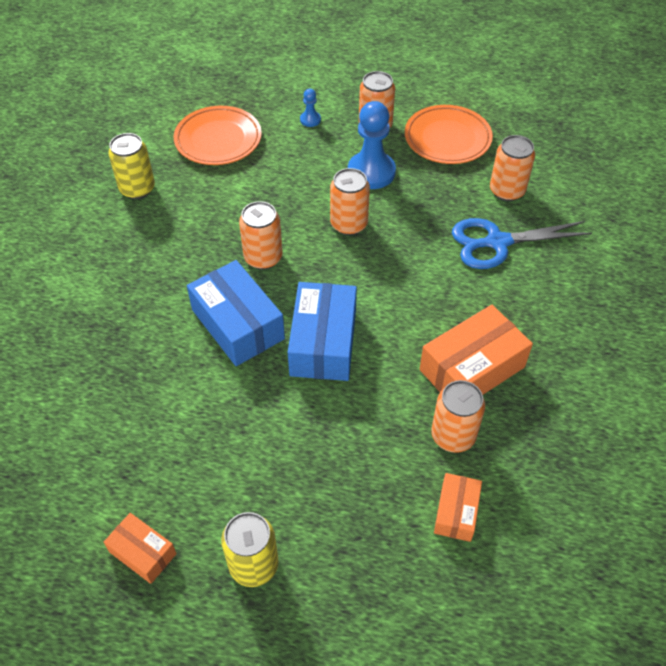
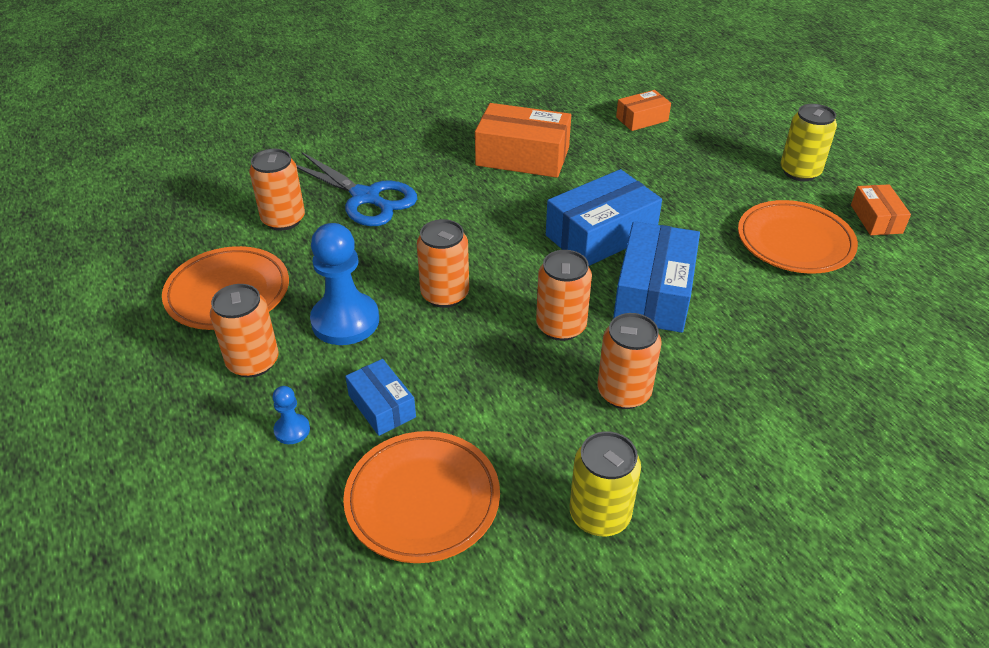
camera: 130 degrees left, 10 degrees down
(187, 458) = (794, 242): none -> orange plate
(290, 155) = (382, 406): none -> blue box
(453, 436) = (590, 141): orange can -> orange can (623, 392)

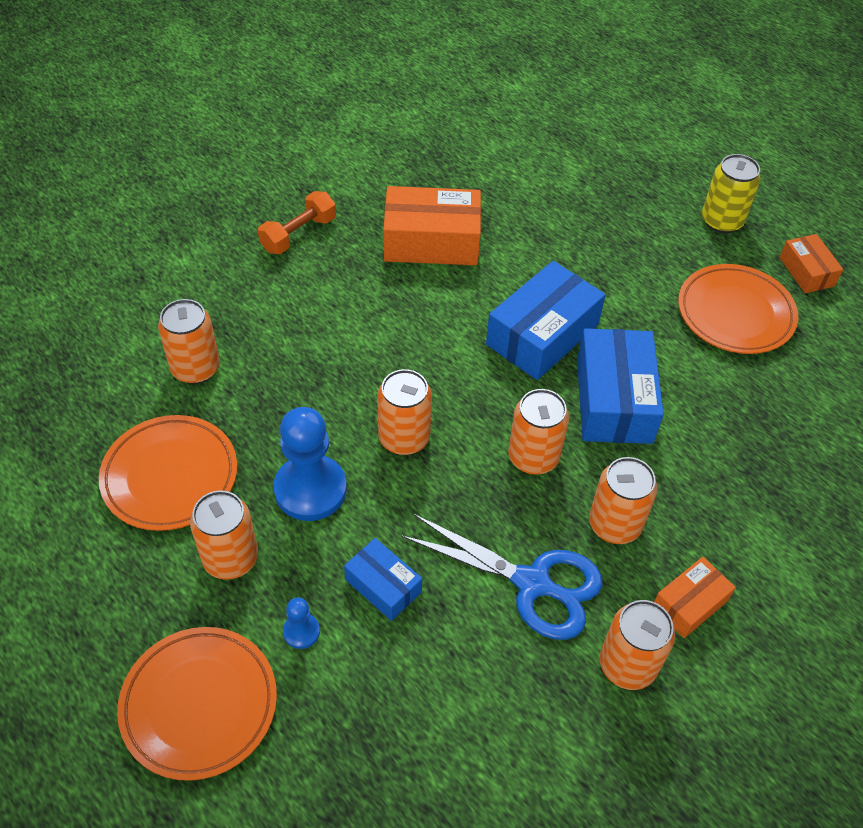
camera: 15 degrees left, 10 degrees up
(366, 198) = (277, 324): blue scissors -> blue scissors (532, 583)
(409, 139) = (298, 234): none -> orange dumbbell
(422, 500) = (458, 684): orange plate -> orange plate (199, 705)
(599, 515) = (627, 665): yellow can -> orange can
(642, 119) = (544, 171): orange box -> orange box (689, 603)

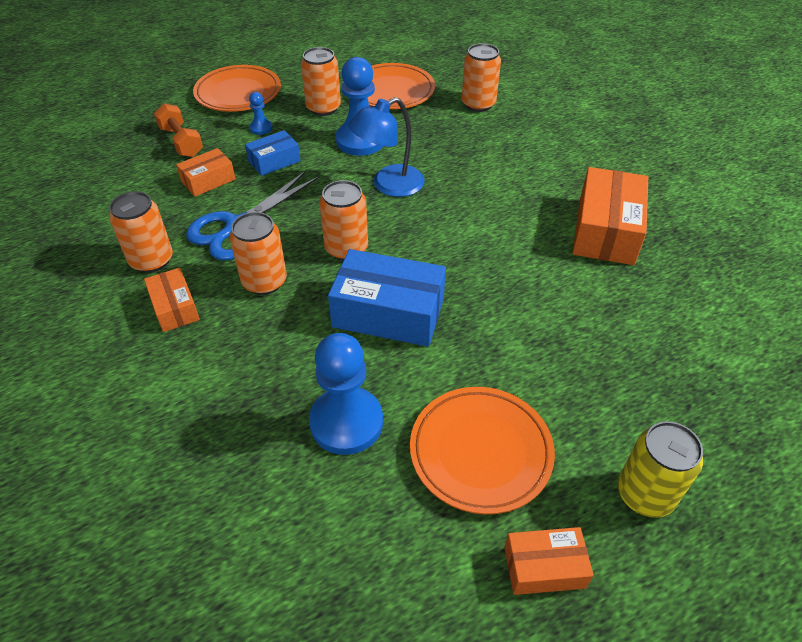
camera: 105 degrees right, 5 degrees down
(298, 234) = (614, 158): orange dumbbell -> orange dumbbell (181, 142)
(404, 438) = (389, 185): orange can -> blue lamp
(449, 659) = (208, 180): none -> orange box
(542, 334) = (477, 281): blue box -> none
(753, 407) = (346, 422): none -> blue pawn

